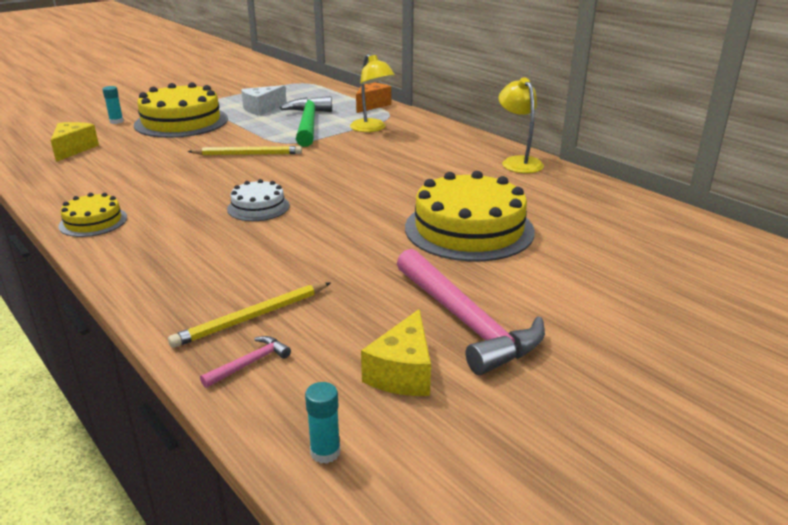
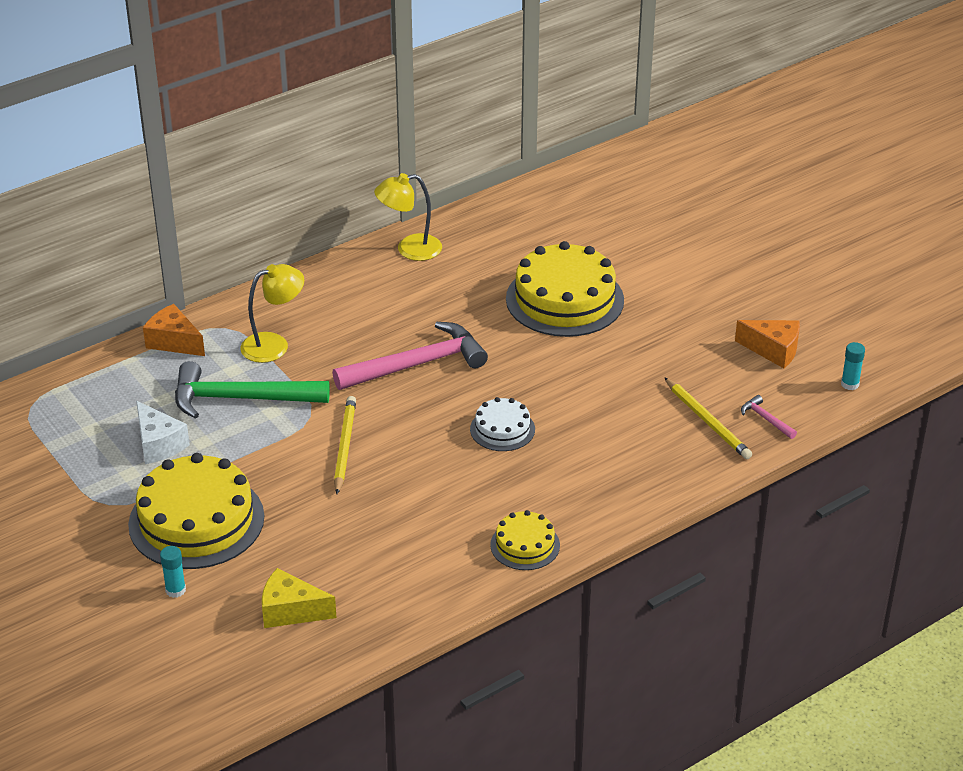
camera: 85 degrees left, 10 degrees up
(403, 372) = (773, 350): yellow cheese -> orange cheese
(465, 322) = (713, 318): pink hammer -> pink hammer (417, 365)

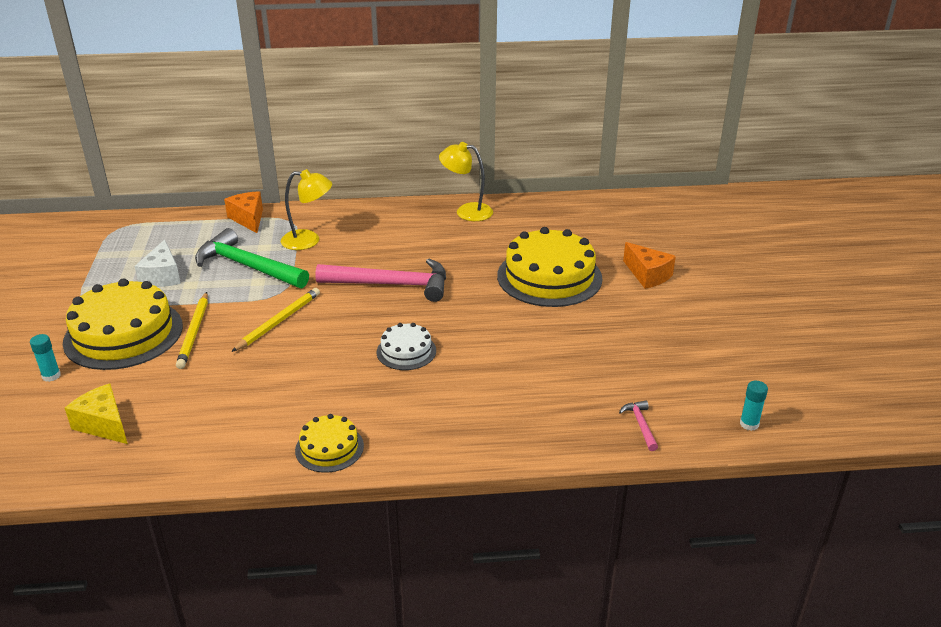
camera: 30 degrees right, 5 degrees down
(707, 421) = (584, 407): yellow pencil -> yellow pencil (194, 332)
(773, 350) = (696, 371): orange cheese -> orange cheese (648, 275)

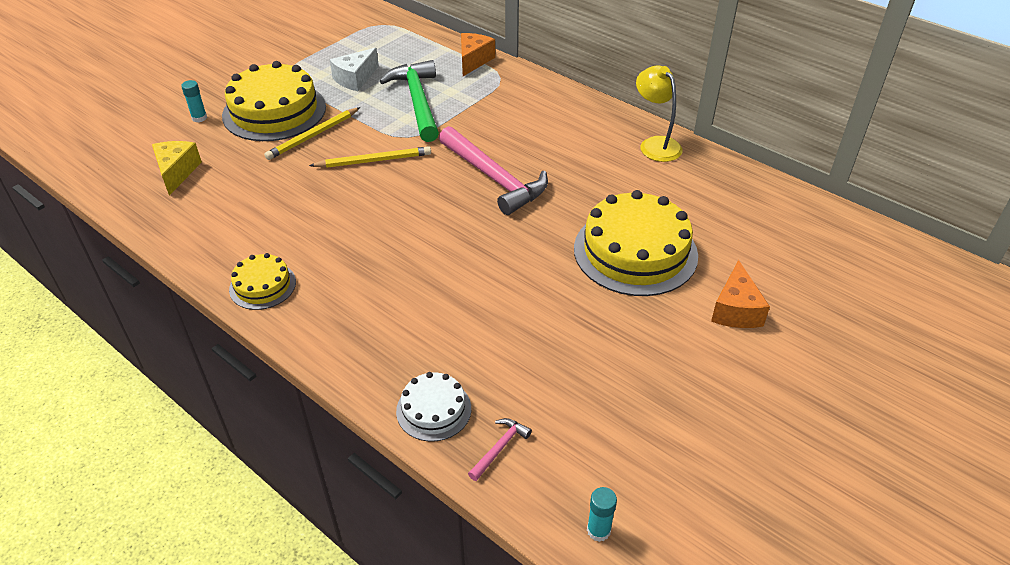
camera: 45 degrees right, 10 degrees up
(309, 241) = (489, 103): yellow lamp -> none
(406, 351) = (421, 244): white cake -> white cake (433, 409)

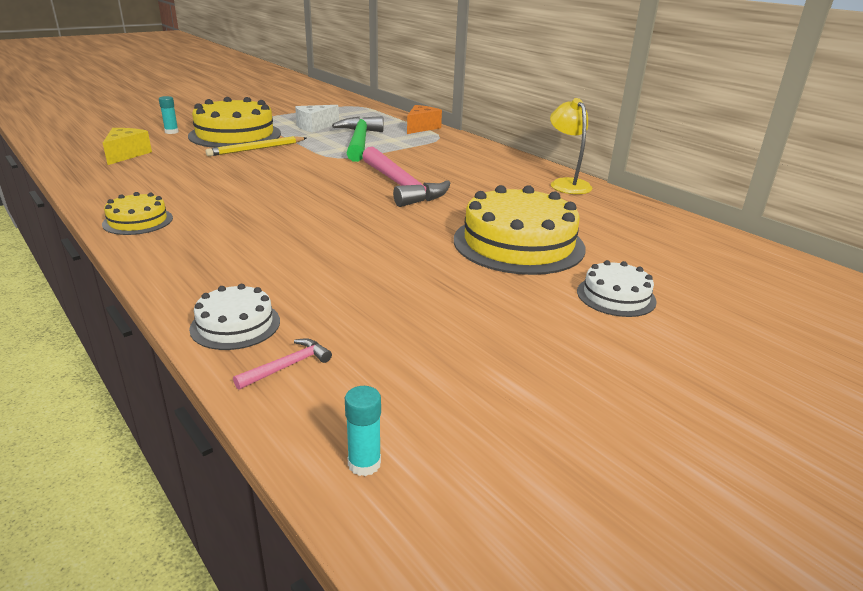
camera: 10 degrees right, 15 degrees down
(373, 160) = (298, 166): yellow pencil -> none
(735, 310) = (616, 296): orange cheese -> white cake

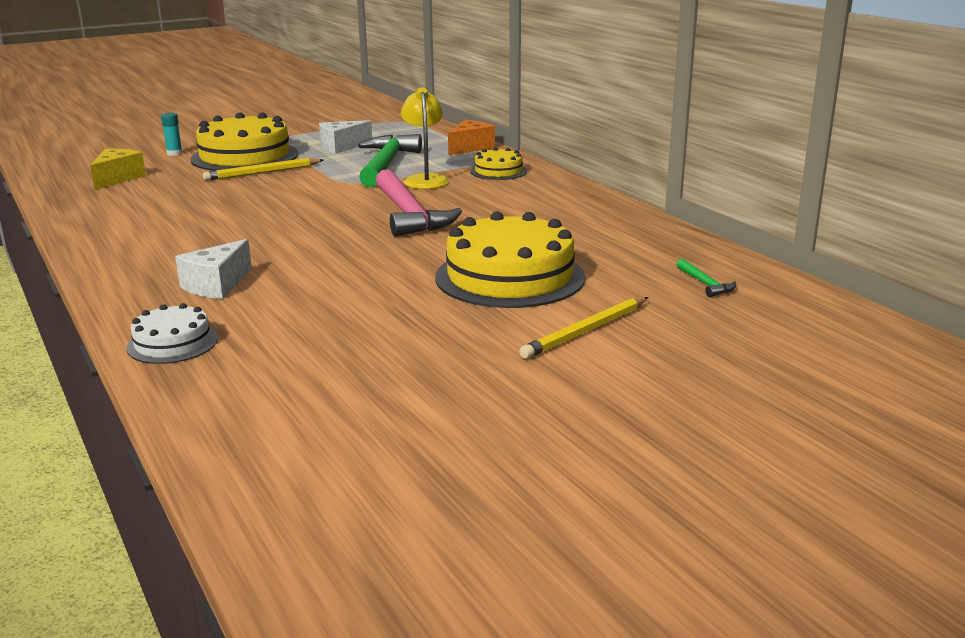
camera: 10 degrees right, 5 degrees down
(138, 221) = (109, 247): yellow cake -> yellow cake (498, 171)
(256, 259) = (216, 285): none -> white cheese
(287, 366) = (208, 379): pink hammer -> none
(364, 463) = (245, 455): turquoise glue stick -> none
(566, 184) = (611, 214): yellow lamp -> yellow lamp (425, 179)
(616, 296) = (586, 331): white cake -> yellow pencil
(683, 246) = (705, 284): none -> green hammer

